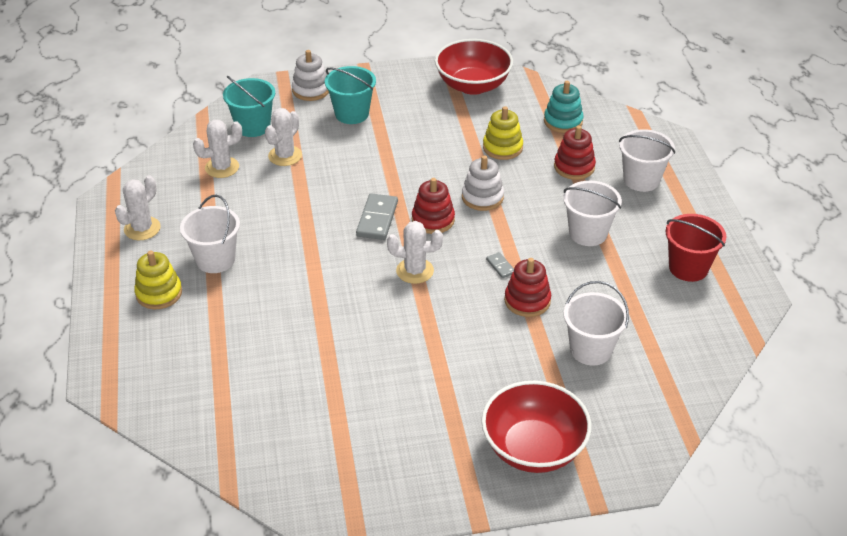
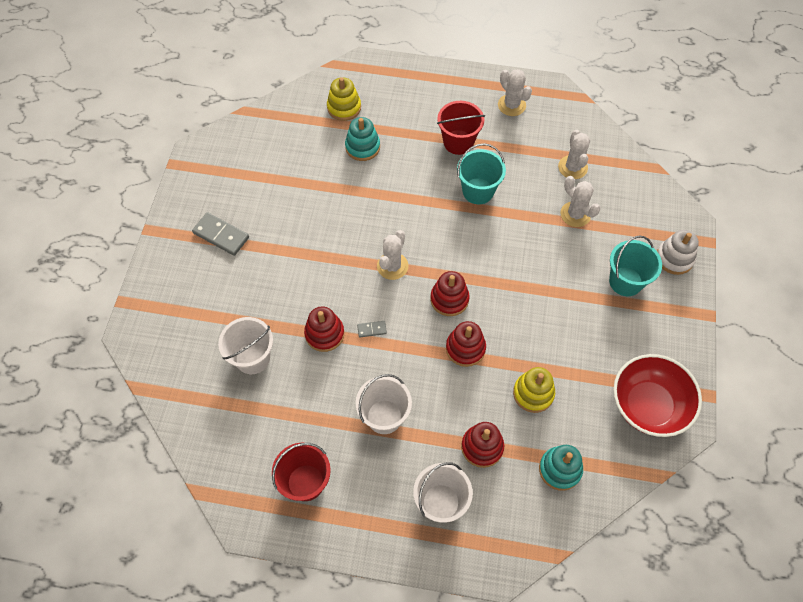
camera: 110 degrees right, 20 degrees up
(159, 293) = (435, 104): yellow stacking toy -> yellow stacking toy (344, 107)
(215, 260) = (458, 142): white bucket -> red bucket
(253, 126) = (626, 200): turquoise bucket -> turquoise bucket (478, 191)
(253, 342) = (362, 147): none -> turquoise stacking toy
(377, 219) = (466, 258): grey domino -> grey domino (221, 235)
(482, 197) = (465, 348): white stacking toy -> red stacking toy
(533, 448) = (185, 282): red bowl -> none

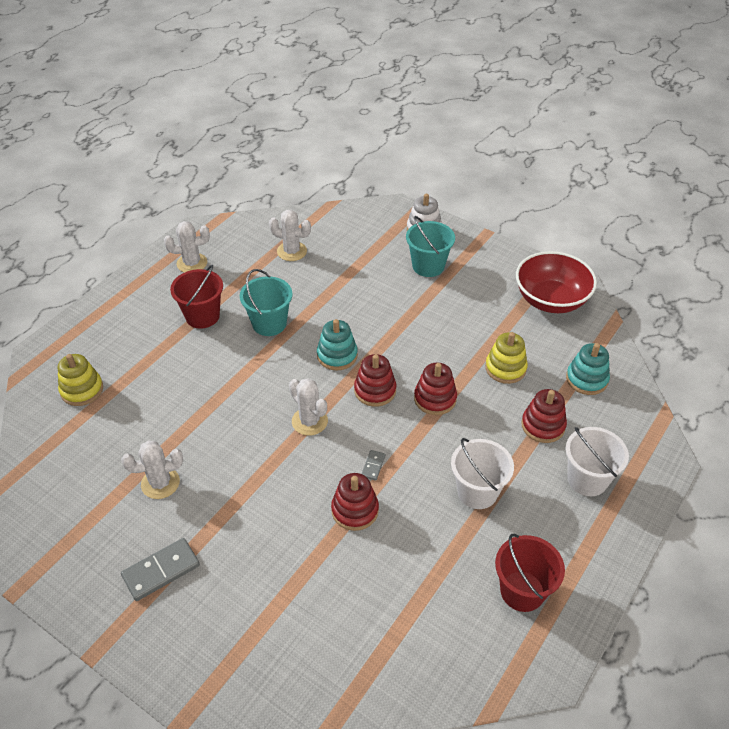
camera: 65 degrees left, 15 degrees down
(252, 358) = (346, 592): white bucket -> none
(362, 147) = (146, 393): turquoise stacking toy -> turquoise stacking toy (337, 355)
(575, 214) = (341, 269): white cactus -> white cactus (160, 483)

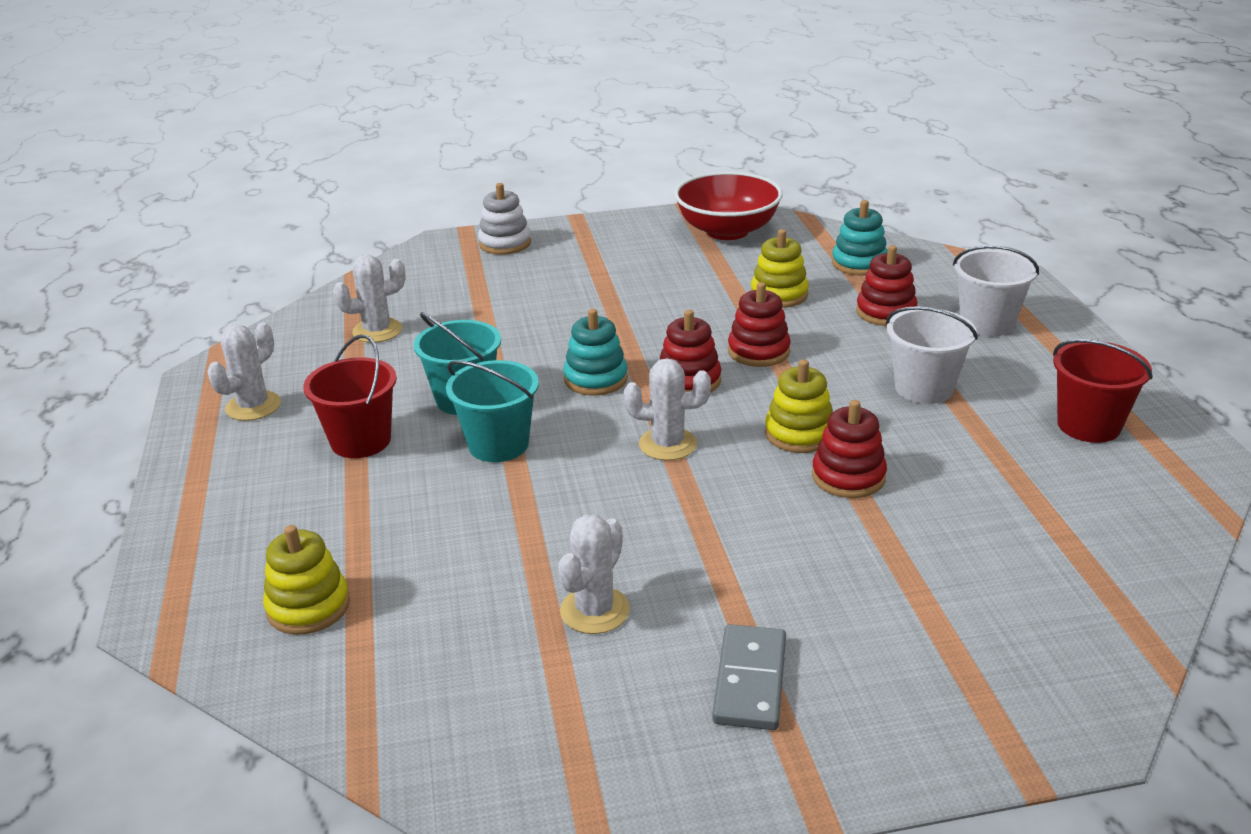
camera: 45 degrees left, 15 degrees down
(373, 466) = (799, 434): grey domino -> yellow stacking toy
(428, 266) = (562, 266): turquoise bucket -> turquoise bucket (498, 445)

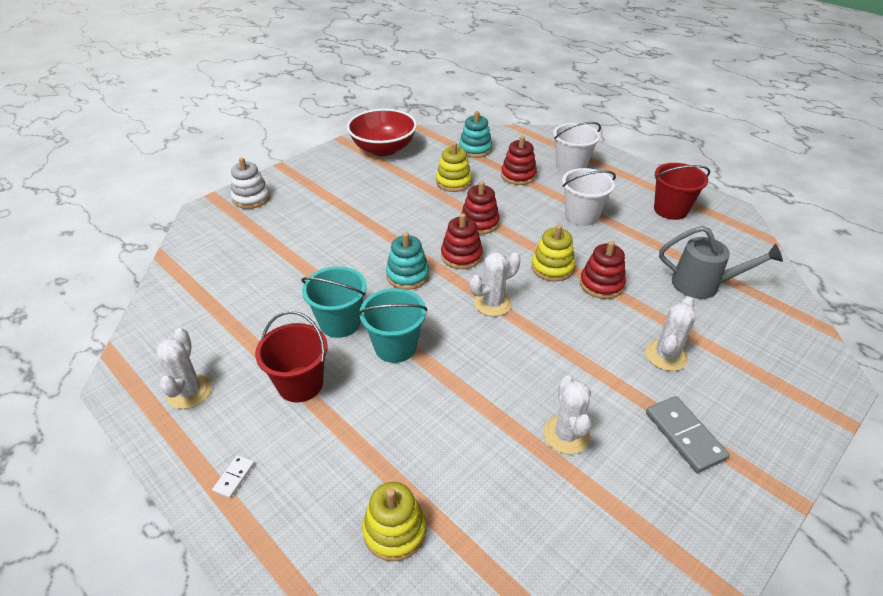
camera: 35 degrees left, 10 degrees up
(216, 494) = (234, 477): none -> white domino
(377, 331) = (225, 294): white cactus -> white cactus (666, 355)
(1014, 534) = (703, 285): none -> grey watering can

